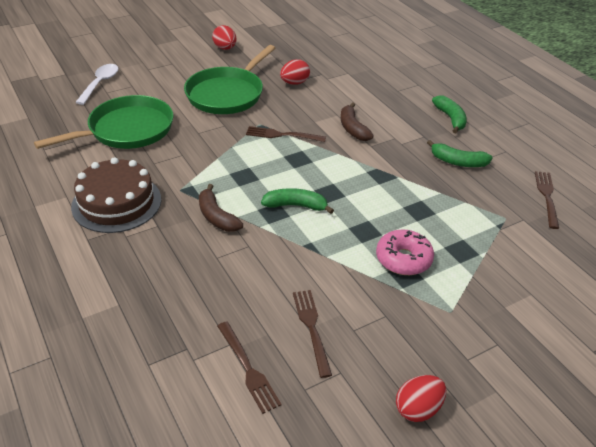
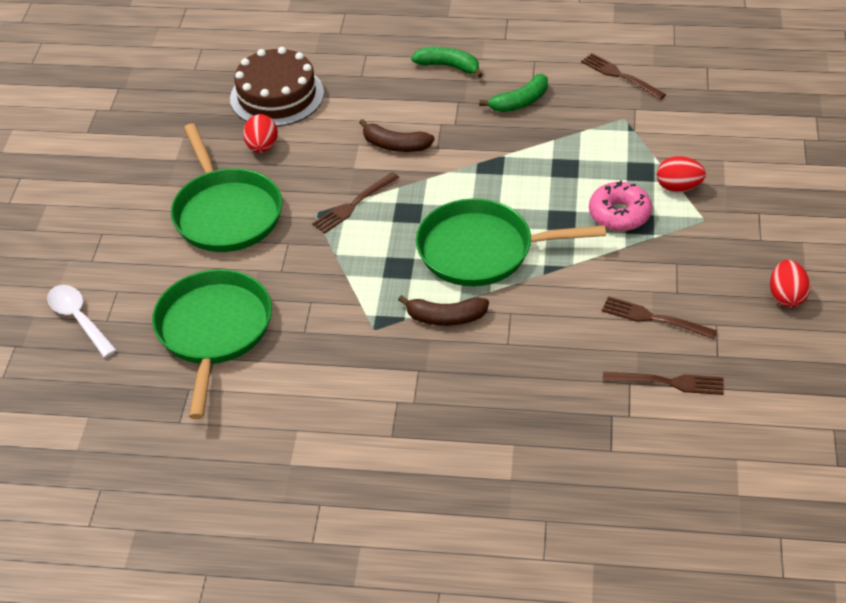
camera: 50 degrees left, 5 degrees up
(116, 203) = (349, 390): brown cake -> brown cake (277, 96)
(225, 48) = (119, 170): red egg -> red egg (678, 187)
(296, 206) = (481, 250): green banana -> green pan

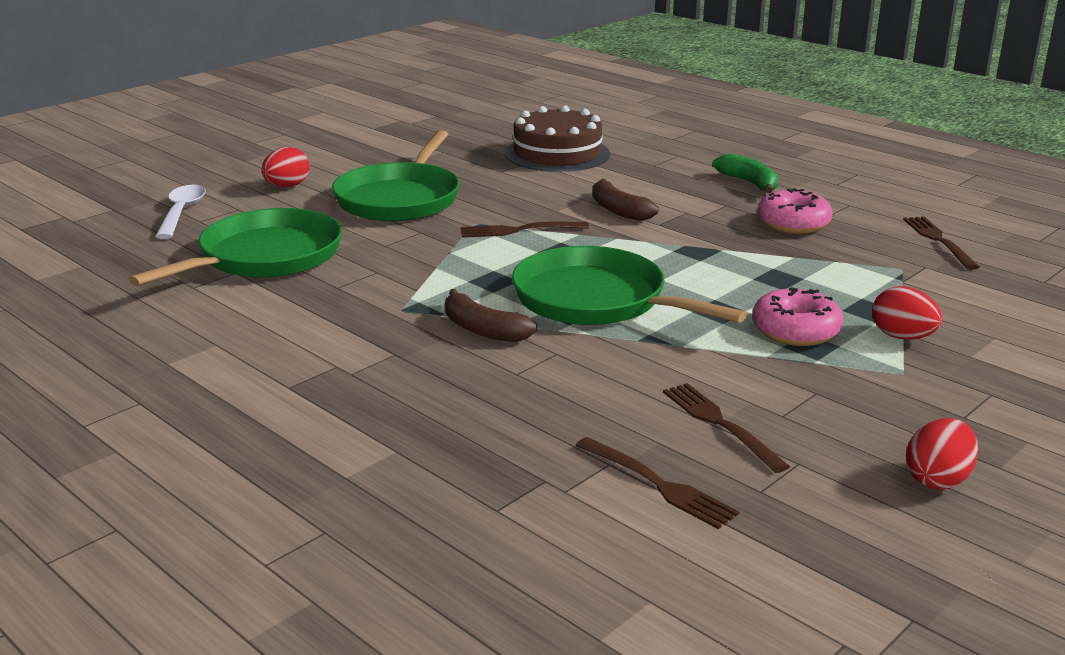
camera: 35 degrees right, 20 degrees down
(262, 147) = (495, 175): red egg -> red egg (287, 186)
(520, 102) = (793, 223): green banana -> pink donut

